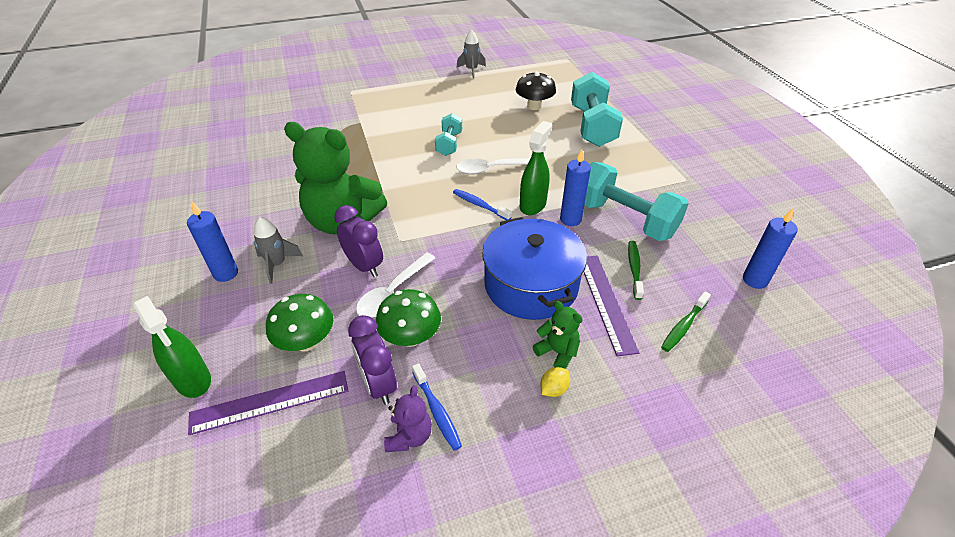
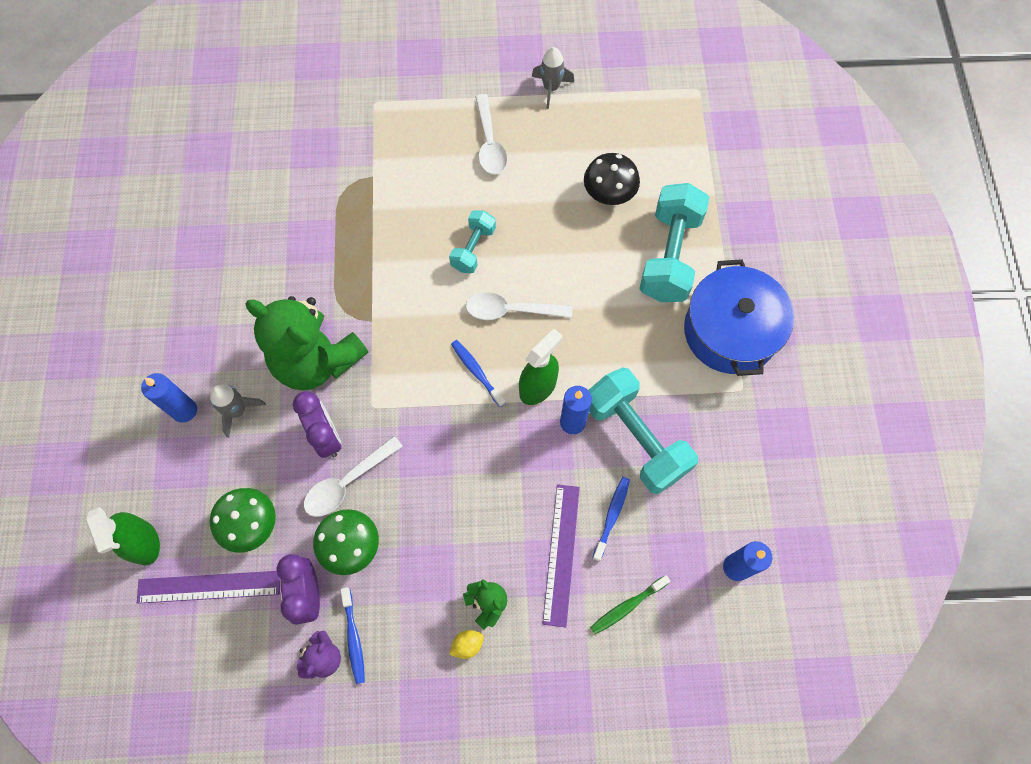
camera: 15 degrees right, 25 degrees up
(440, 97) = (489, 143): none -> white spoon
(531, 285) = (492, 510): blue pot -> blue pot (730, 331)
(634, 269) = (612, 516): green toothbrush -> blue toothbrush

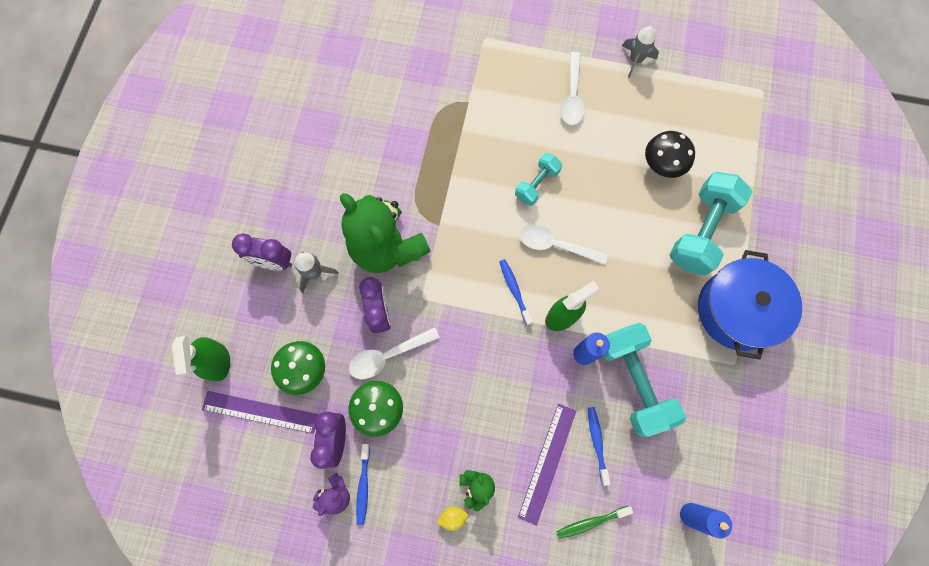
camera: 15 degrees right, 5 degrees up
(184, 410) = (273, 262): blue candle -> purple clock
(612, 516) = (597, 443): blue toothbrush -> blue toothbrush turned 45 degrees counterclockwise

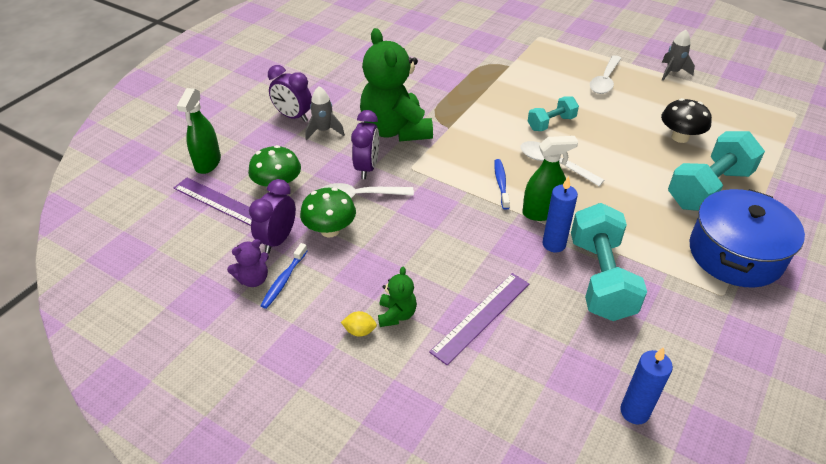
camera: 20 degrees right, 30 degrees down
(591, 522) = (510, 382): green toothbrush -> none
(597, 443) = (543, 316): blue toothbrush -> none

